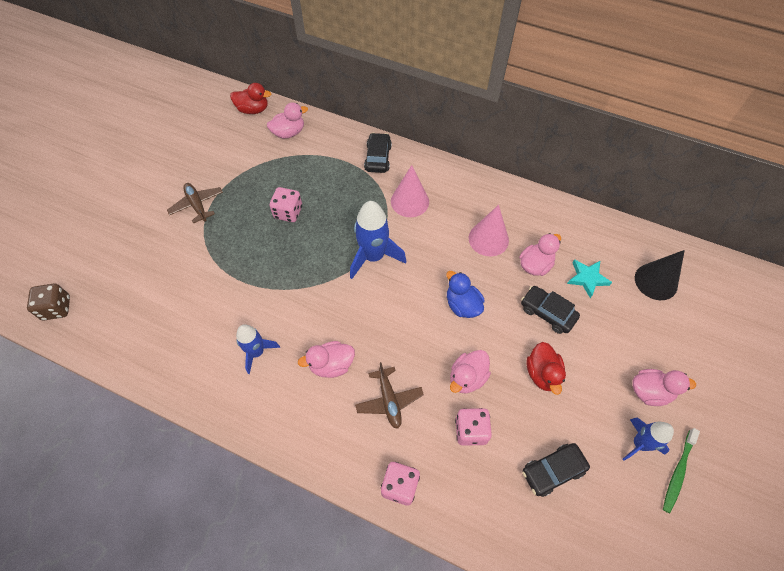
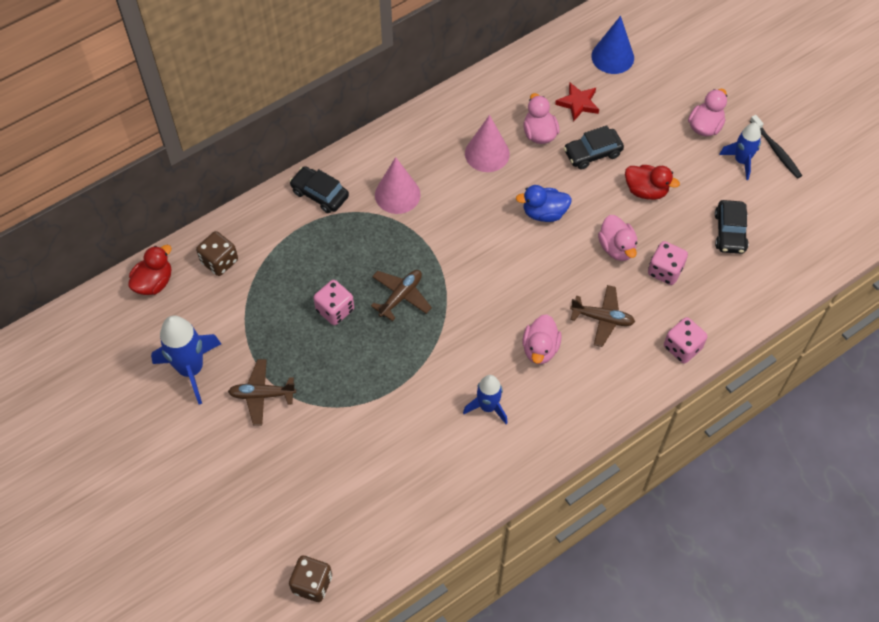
camera: 60 degrees left, 0 degrees up
(289, 133) = (219, 261): pink duck -> brown dice
(323, 246) = (401, 296): none -> brown plane
(373, 256) = (443, 258): blue rocket -> blue rocket (191, 369)
(587, 278) = (578, 103): turquoise star -> red star
(656, 281) = (612, 57): black cone -> blue cone
(678, 472) = (776, 150): green toothbrush -> black toothbrush

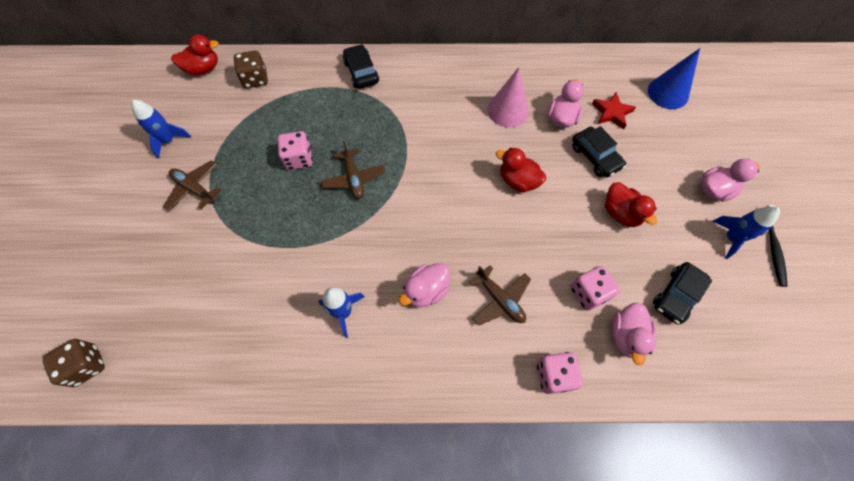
camera: 35 degrees right, 5 degrees up
(191, 369) = (169, 140): blue rocket -> blue rocket, size x0.63
(397, 194) = (415, 103): pink cone -> none
(401, 296) = (354, 178): brown plane -> brown plane turned 90 degrees clockwise
(544, 213) = (518, 181): blue duck -> red duck
(592, 153) = (595, 157): black car -> black car turned 135 degrees counterclockwise
(617, 248) = (558, 246): pink duck -> pink duck (626, 336)

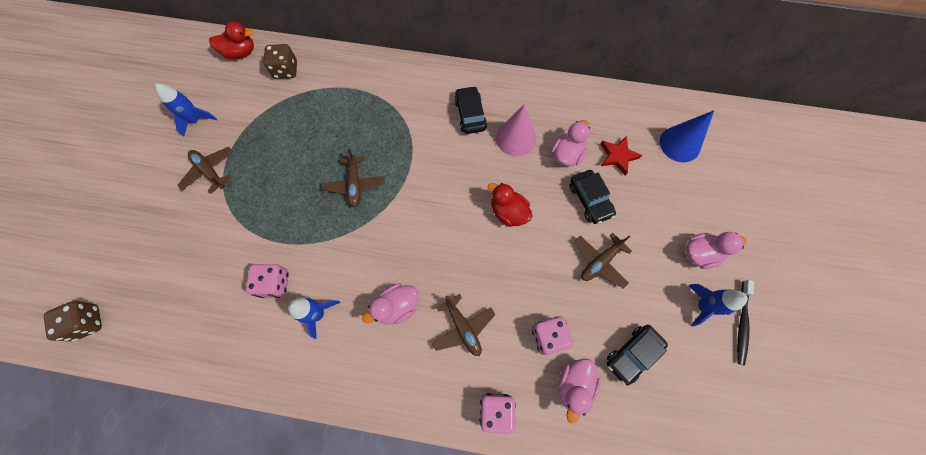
camera: 10 degrees right, 5 degrees up
(299, 159) = (309, 157): pink dice -> pink dice (275, 284)
(361, 72) = (385, 78): black car -> black car (470, 115)
(621, 213) = (600, 262): red duck -> brown plane

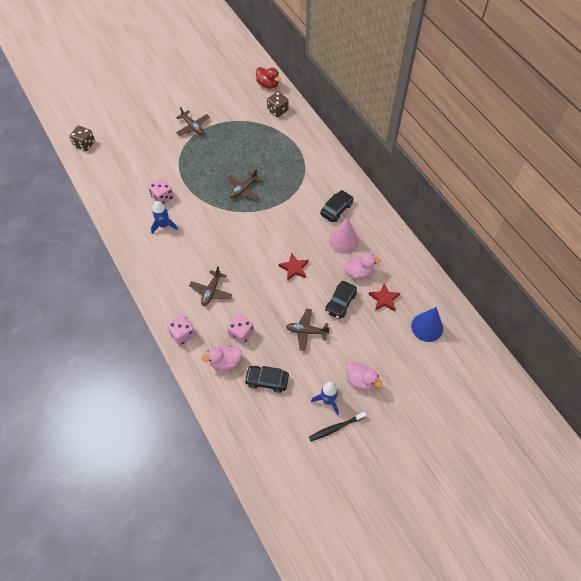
camera: 50 degrees right, 10 degrees down
(196, 120) = (213, 99): blue rocket -> none
(210, 171) = (192, 127): brown plane -> brown plane turned 135 degrees clockwise
(397, 307) = (196, 255): pink duck -> none
(508, 212) = (294, 268): red duck -> red star

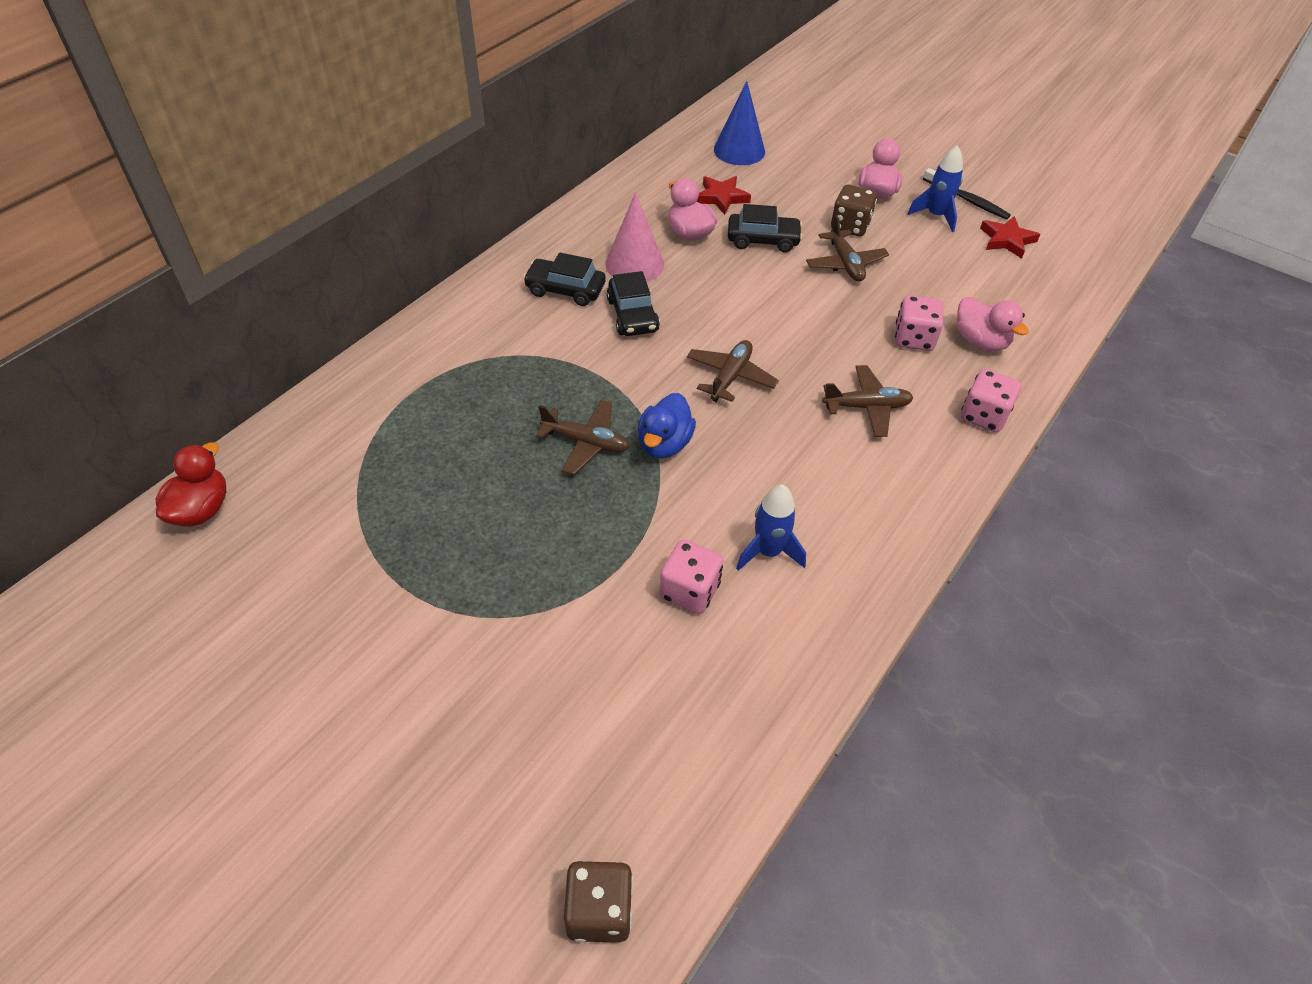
camera: 115 degrees left, 10 degrees down
(192, 127) = (418, 624): brown plane -> brown plane (730, 377)
(229, 213) = (664, 444): none -> blue duck
(267, 380) = (965, 284): black car -> black car (632, 315)
(277, 110) = (301, 459): brown dice -> brown dice (850, 226)
(294, 268) = (734, 310): red star -> red star (1007, 240)

